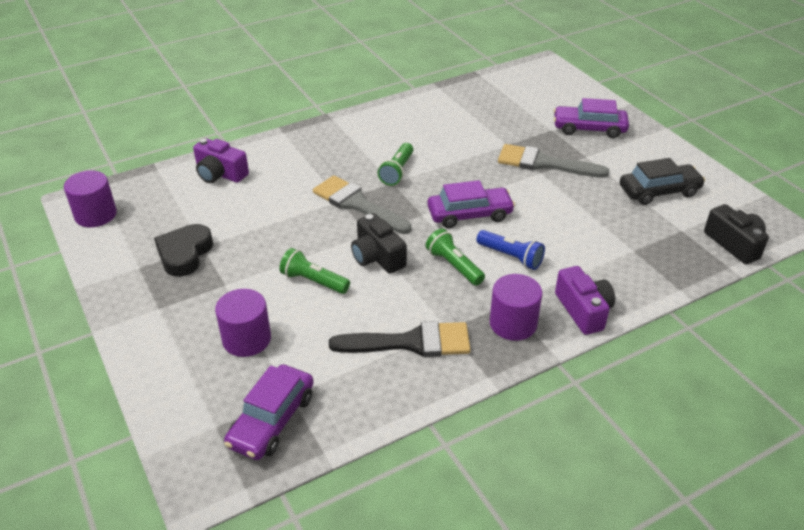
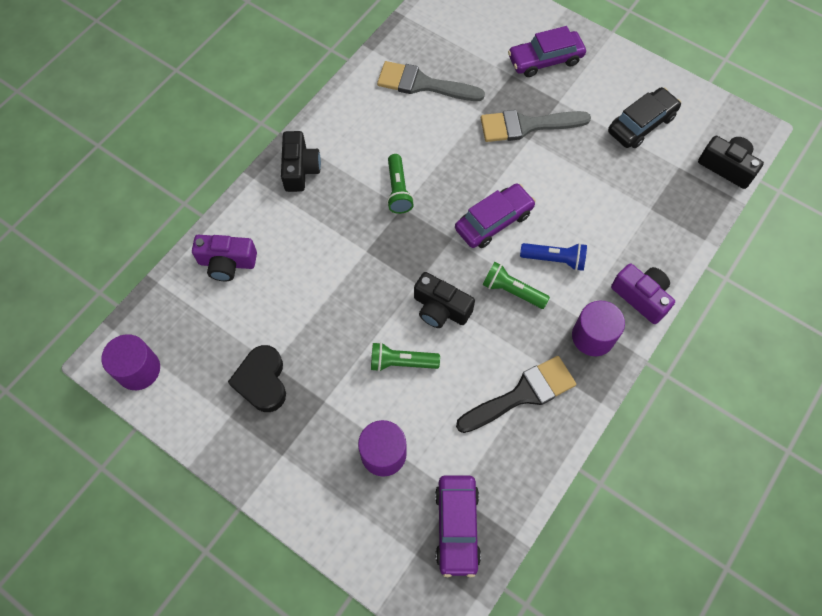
camera: 25 degrees left, 25 degrees up
(325, 137) = (300, 169): none -> black camera
(357, 204) = (385, 250): grey brush -> grey brush (422, 84)

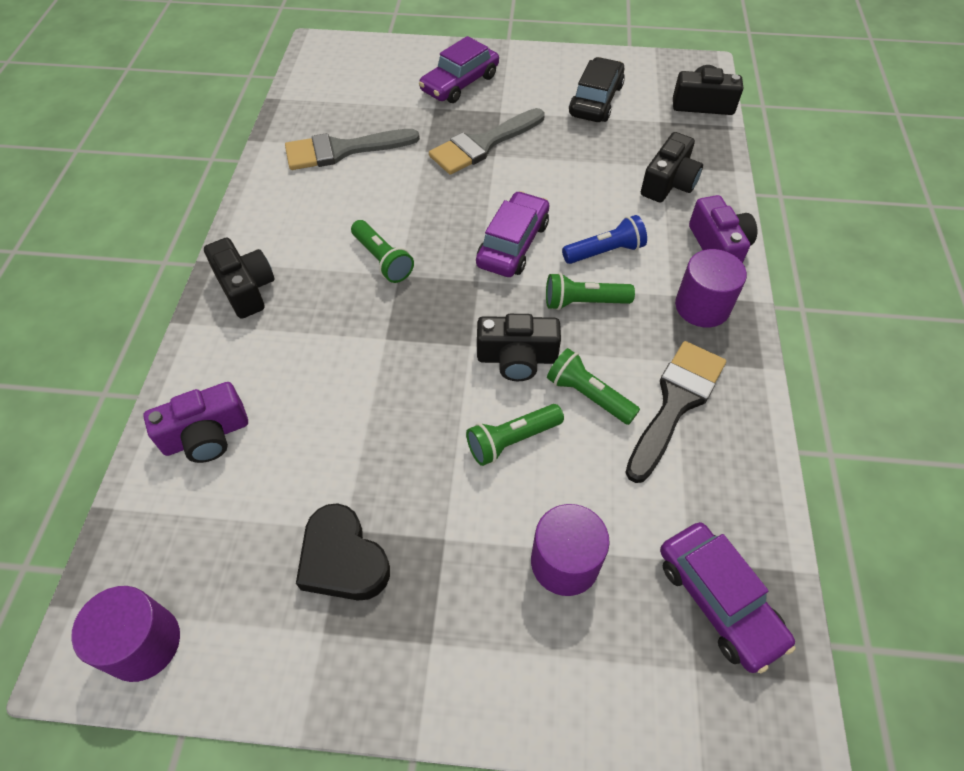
camera: 30 degrees left, 10 degrees down
(469, 358) = (588, 395): none -> green flashlight
(641, 297) = (718, 246): purple camera -> purple camera turned 60 degrees clockwise
(644, 226) = (669, 183): none -> black camera

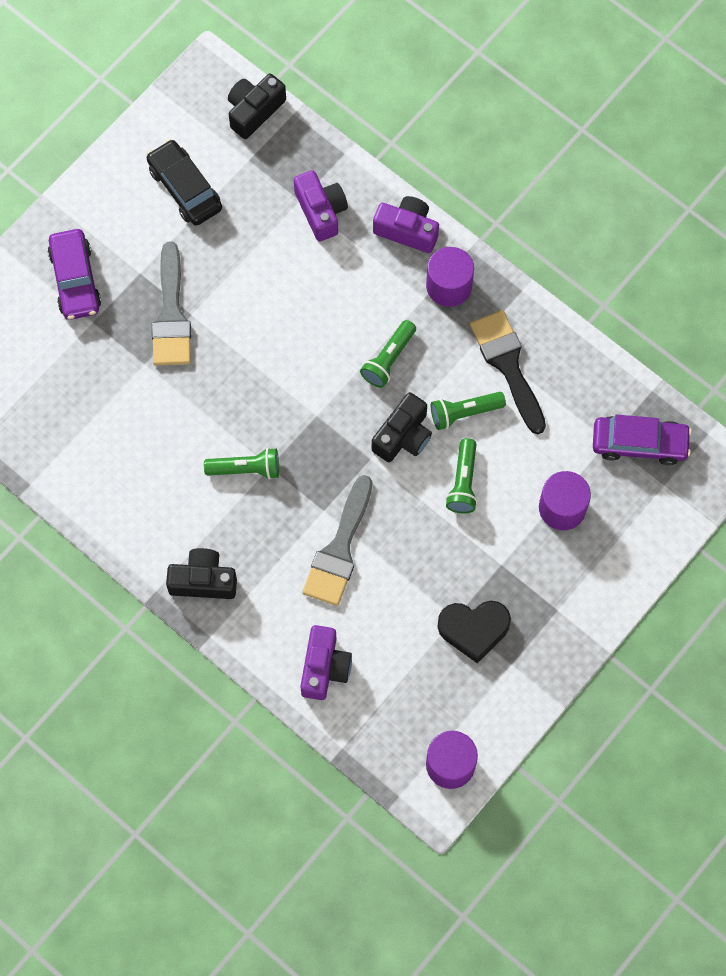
camera: 55 degrees left, 15 degrees up
(342, 150) = (93, 428): grey brush -> grey brush (339, 549)
(513, 244) = (299, 368): purple car -> none
(605, 251) = (354, 310): blue flashlight -> none
(669, 183) = (321, 211): black camera -> purple camera

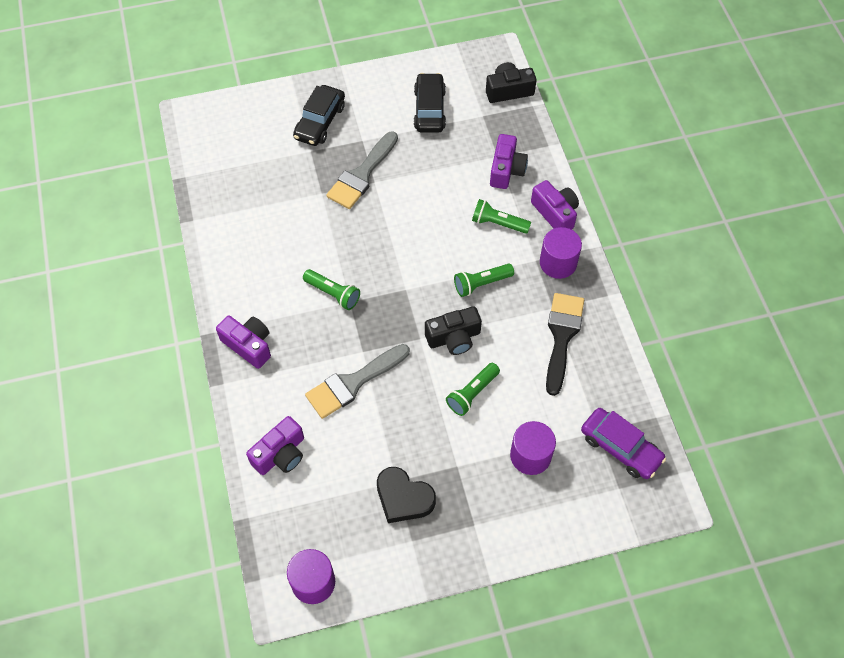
camera: 35 degrees right, 10 degrees down
(75, 280) = (320, 122): purple car -> black car
(203, 580) = (248, 345): black camera -> purple camera
(464, 413) = (507, 349): green flashlight -> green flashlight (498, 223)

